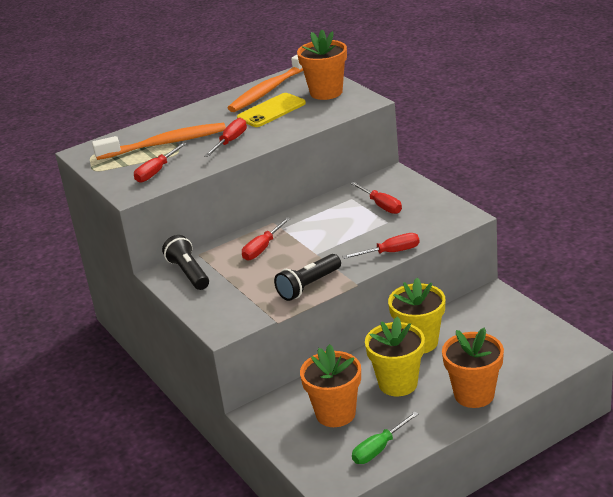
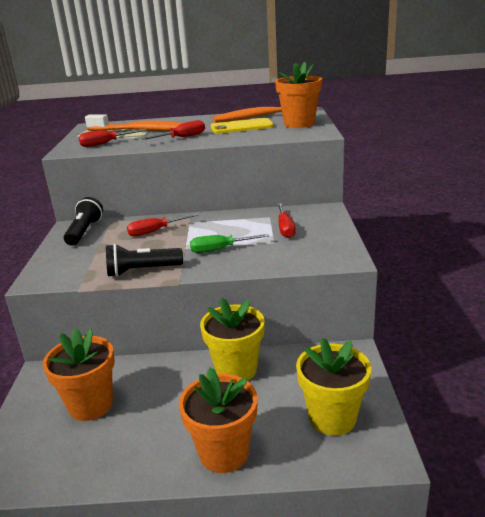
camera: 30 degrees right, 5 degrees down
(379, 449) = (75, 464): green screwdriver -> green screwdriver (220, 249)
(391, 252) = (242, 267): red screwdriver -> none
(398, 383) = (172, 402): yellow flower pot -> yellow flower pot (332, 418)

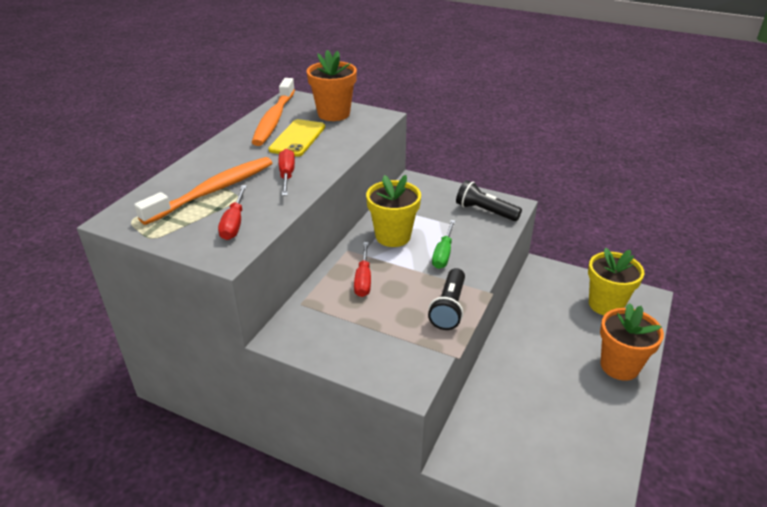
camera: 65 degrees left, 10 degrees up
(84, 232) = (309, 329): black flashlight -> black flashlight (485, 211)
(90, 405) = (527, 430): orange flower pot -> none
(236, 370) = (527, 329): yellow flower pot -> yellow flower pot (393, 236)
(285, 228) = (433, 211): red screwdriver -> none

